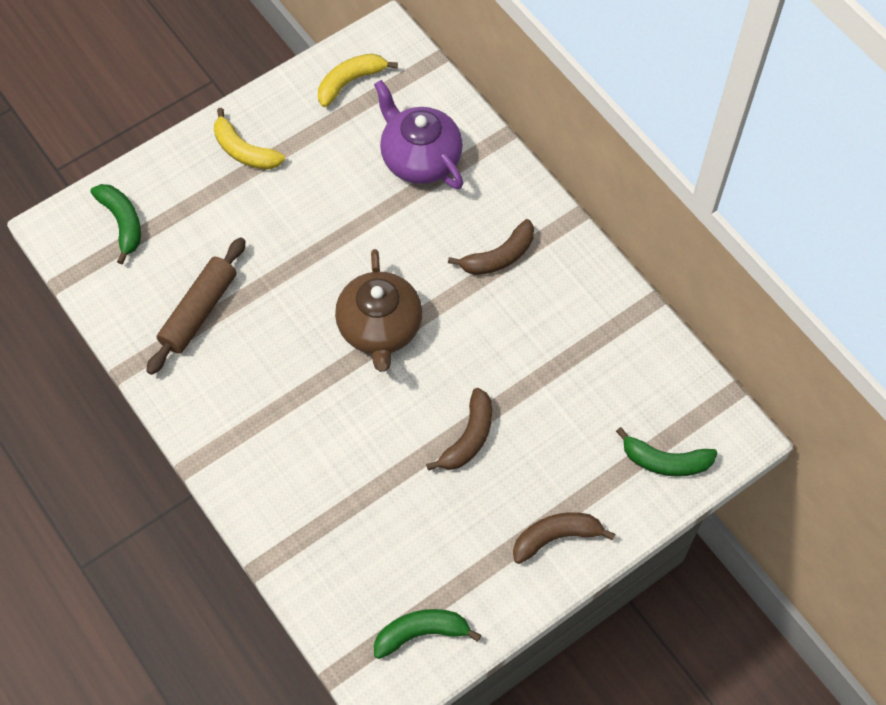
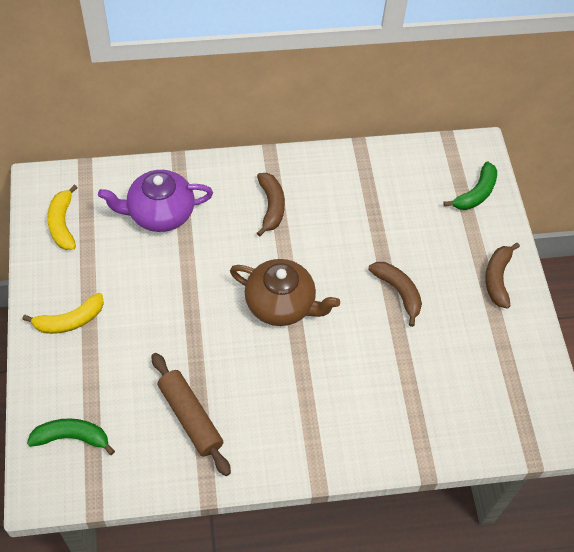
camera: 65 degrees left, 5 degrees down
(421, 633) = (528, 391): green banana -> none

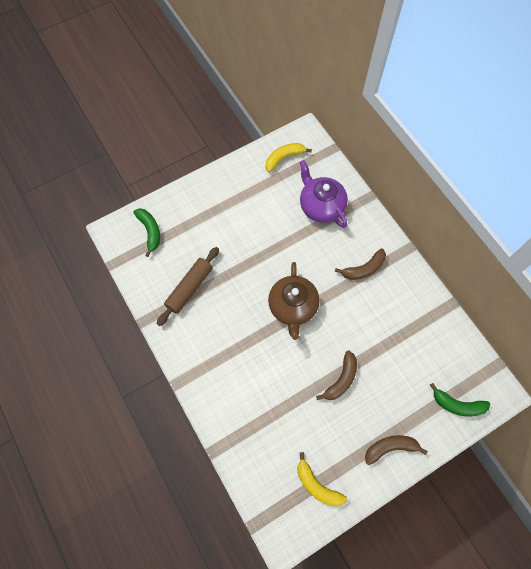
camera: 70 degrees right, 10 degrees up
(70, 320) = (222, 194): yellow banana -> yellow banana (317, 485)

